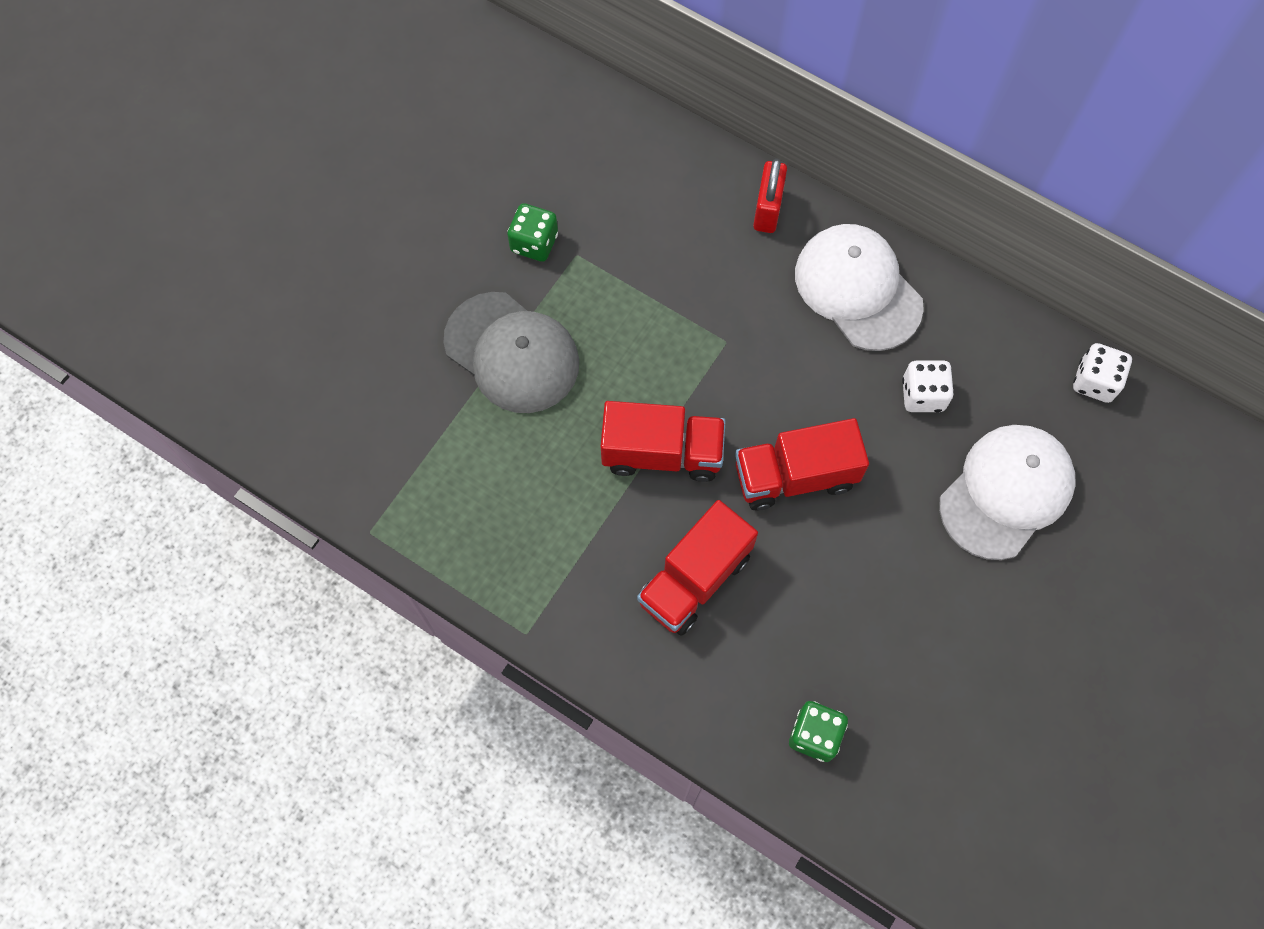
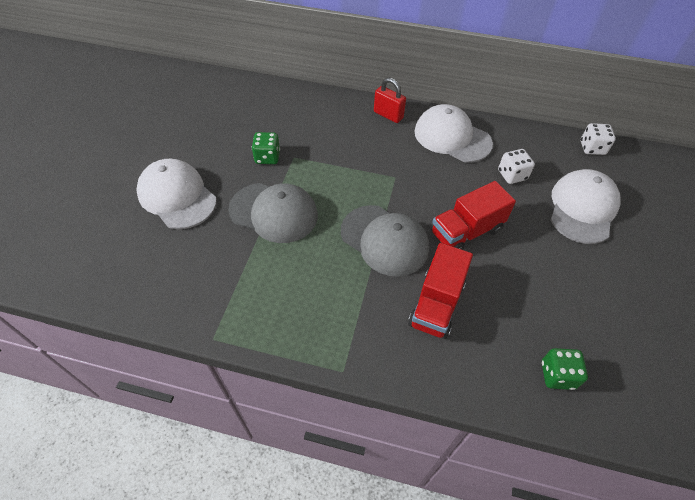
camera: 20 degrees left, 15 degrees down
(375, 280) = (177, 196): none -> white cap
(662, 452) = (384, 240): red truck -> grey cap
(767, 210) = (388, 115): red padlock -> red padlock turned 45 degrees counterclockwise

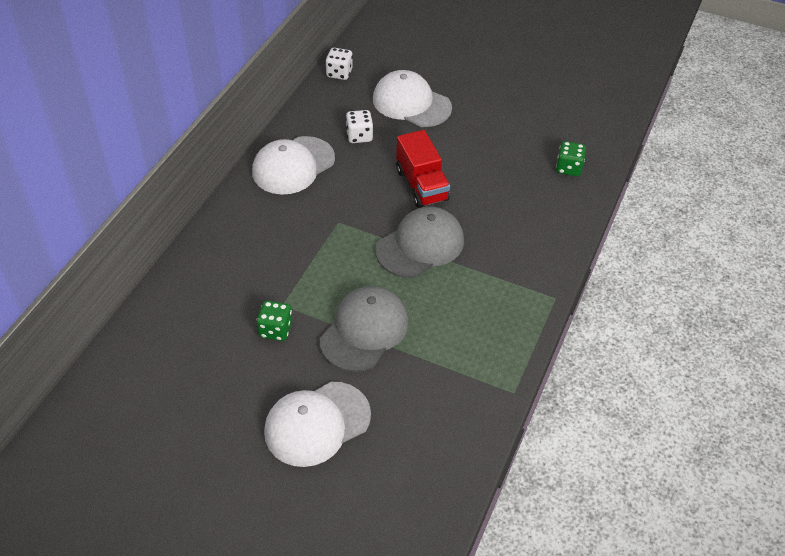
camera: 80 degrees left, 5 degrees down
(388, 115) = (239, 210): red padlock -> none
(436, 304) = (497, 223): red truck -> none

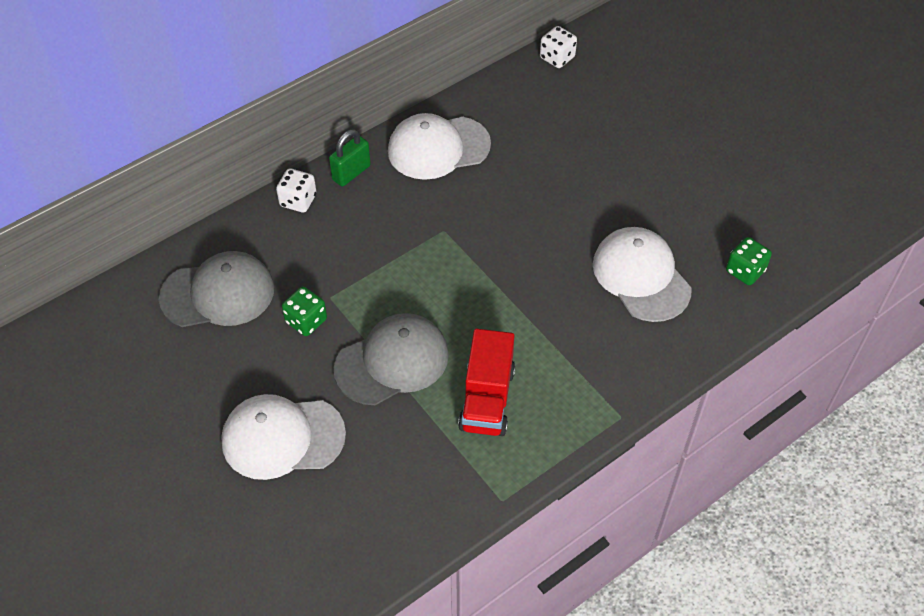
camera: 30 degrees right, 5 degrees up
(236, 208) = (351, 173): none -> green padlock
(359, 136) = (530, 140): white dice -> white dice (298, 200)
(411, 103) = (614, 123): white cap -> white cap (641, 276)
(420, 245) = (513, 293): grey cap -> grey cap (218, 293)
(422, 185) = (561, 224): red truck -> red truck (487, 399)

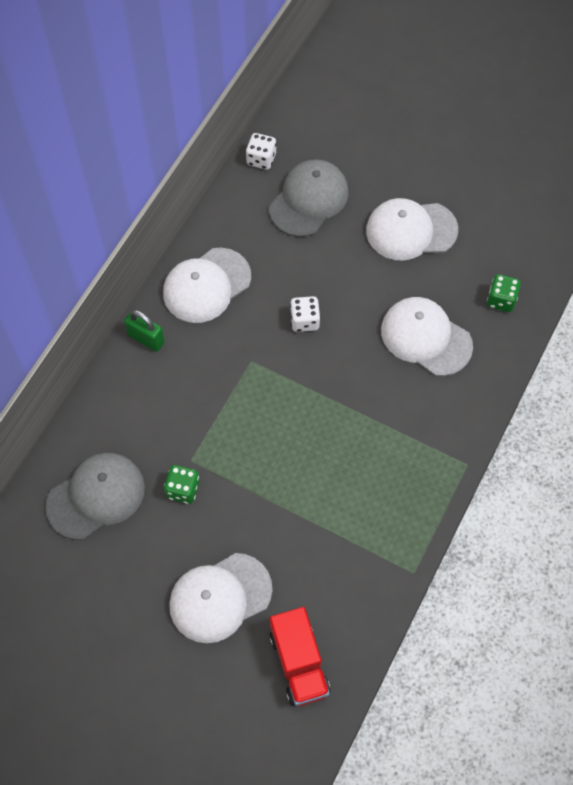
camera: 25 degrees left, 10 degrees up
(298, 200) = (115, 383): white dice -> white dice (304, 321)
(351, 173) = (146, 339): green padlock -> green padlock turned 75 degrees counterclockwise
(392, 362) = (271, 495): grey cap -> grey cap (309, 200)
(487, 399) = (361, 494): red truck -> red truck (299, 663)
(679, 172) = (411, 230): none -> white cap

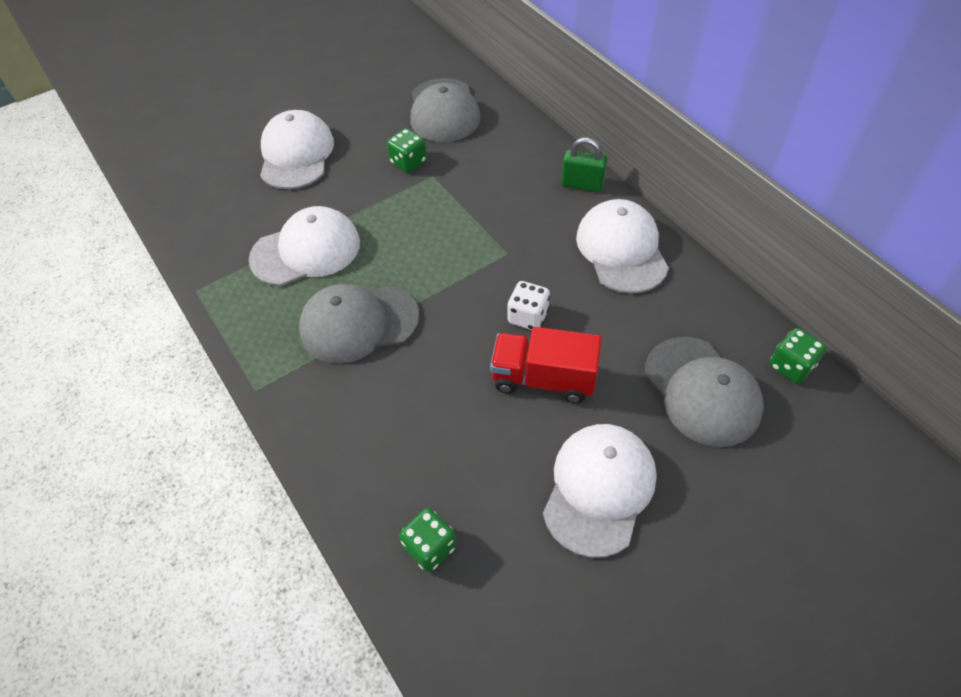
camera: 120 degrees right, 10 degrees down
(146, 339) = (582, 185): green padlock -> green padlock turned 45 degrees clockwise
(261, 159) = (791, 366): white dice -> green dice
(299, 663) = (200, 182): red truck -> red truck (543, 379)
(374, 429) = (358, 323): none -> grey cap
(426, 338) = (432, 426): white cap -> white cap (306, 251)

